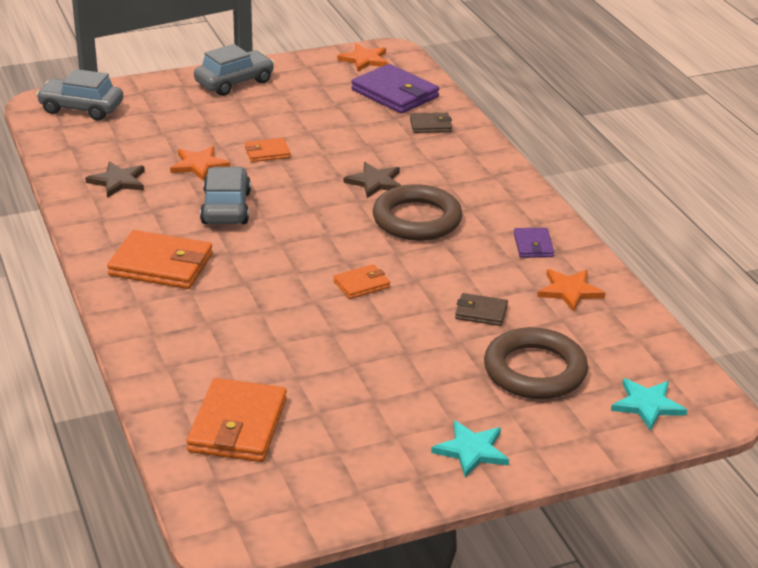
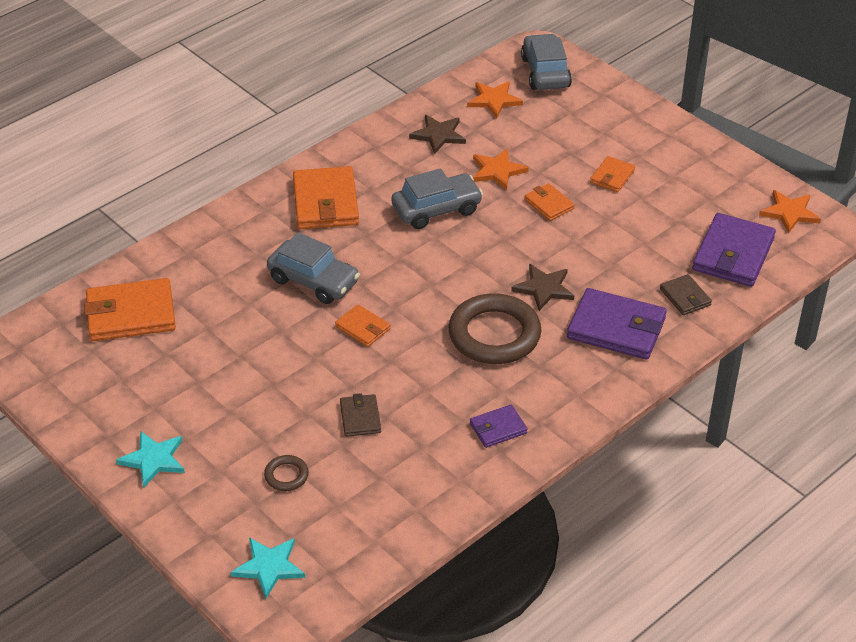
camera: 70 degrees right, 10 degrees up
(234, 82) = (667, 142): grey car -> grey car (313, 281)
(256, 116) = (612, 176): none -> orange wallet
(446, 163) = (616, 328): none -> purple wallet
(535, 370) = (286, 475): brown ring -> brown ring, size x0.44
(569, 291) = (431, 473): orange star -> orange star (494, 100)

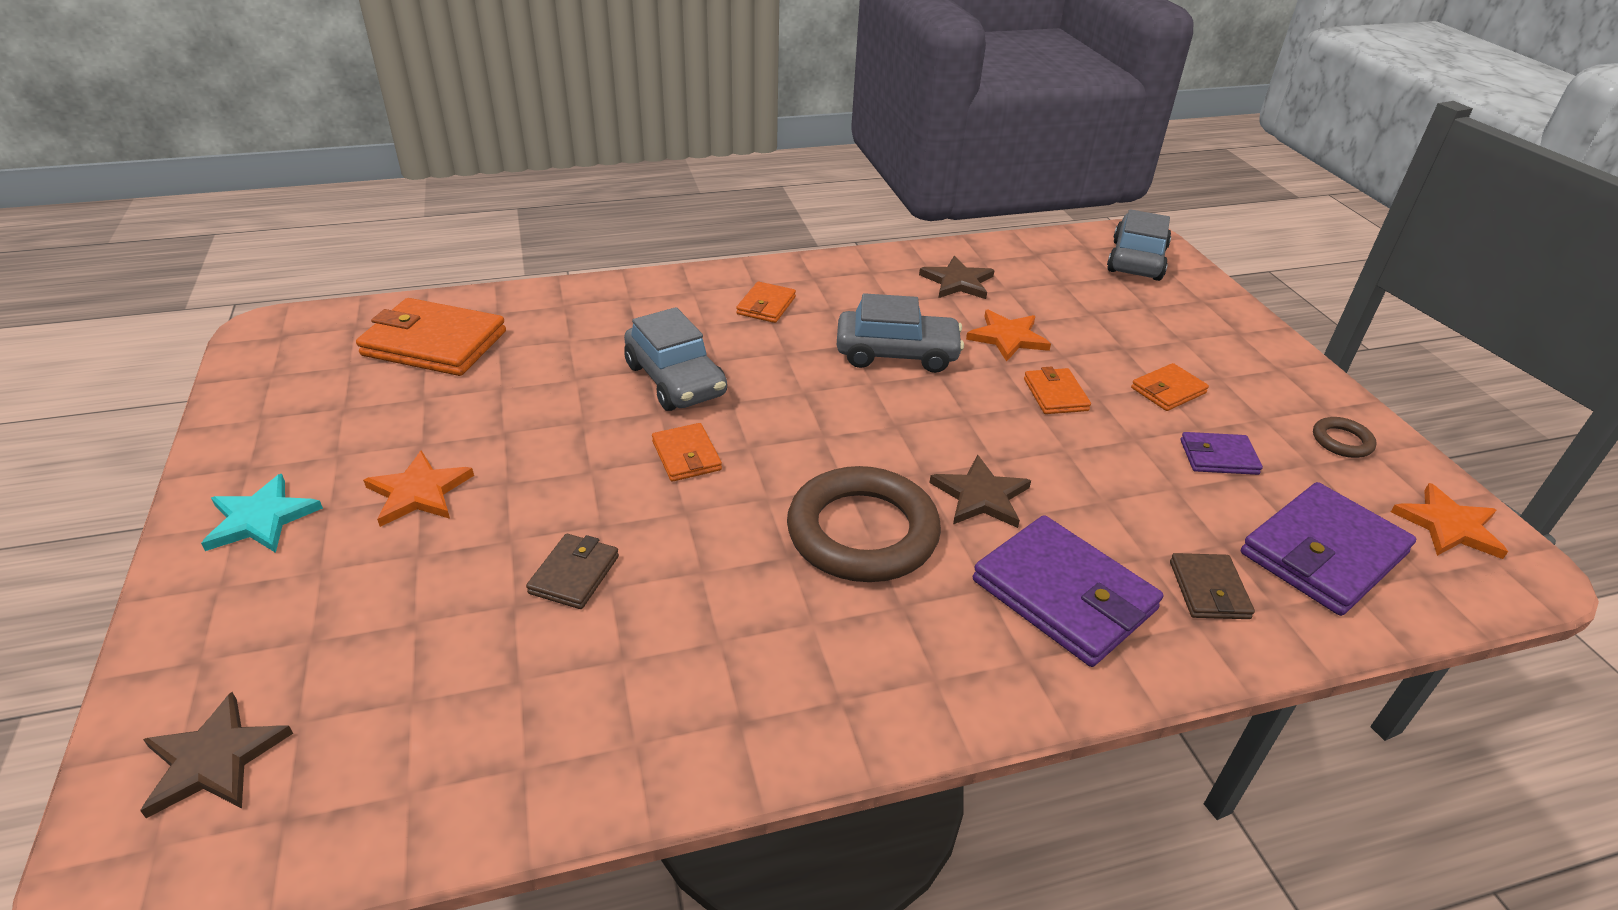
camera: 25 degrees right, 5 degrees down
(269, 567) = (214, 759): turquoise star -> brown star
(286, 475) = (394, 617): brown ring -> brown ring (1342, 441)
(326, 202) = (766, 306): orange wallet -> orange wallet, size x0.53
(494, 100) = (1052, 268): orange star -> orange star (419, 492)
(498, 428) = (763, 681): purple wallet -> purple wallet (1218, 457)

